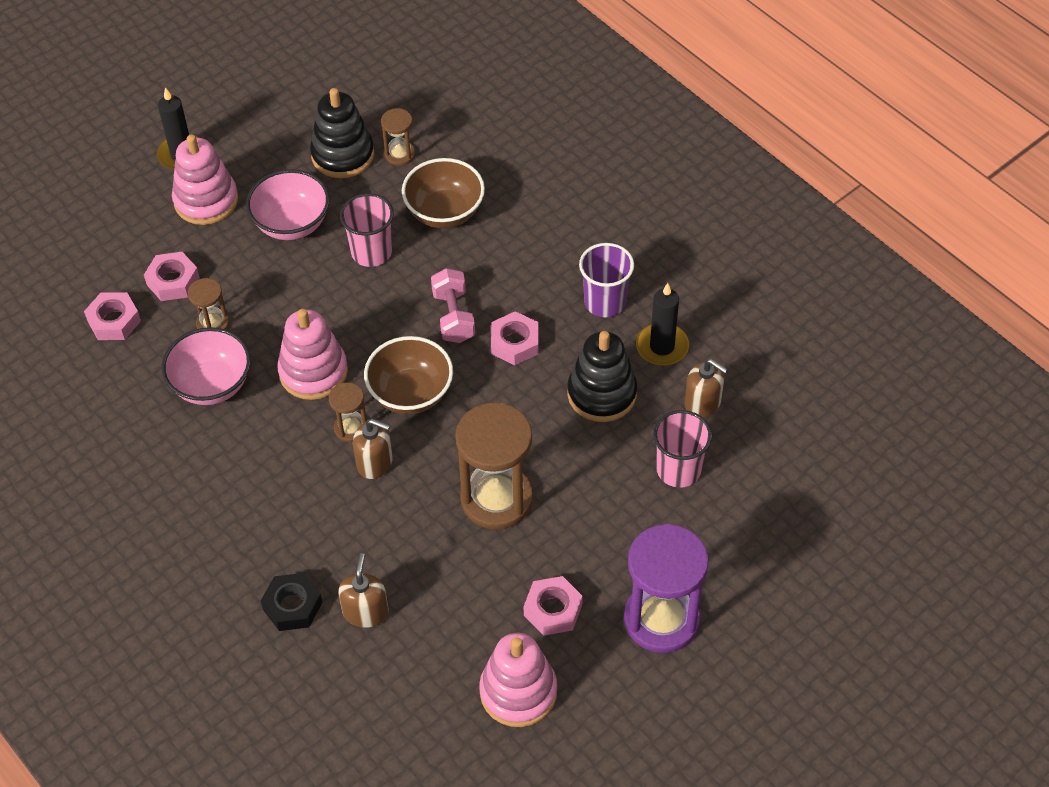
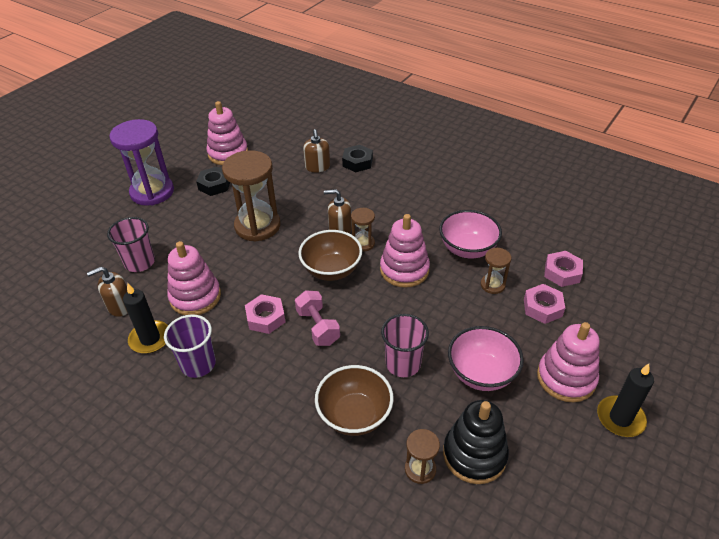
camera: 165 degrees right, 10 degrees down
(553, 610) = (214, 185): pink nut -> black nut
(602, 394) = (195, 297): black stacking toy -> pink stacking toy
(703, 403) = (120, 306): brown soap dispenser -> brown soap dispenser turned 45 degrees counterclockwise

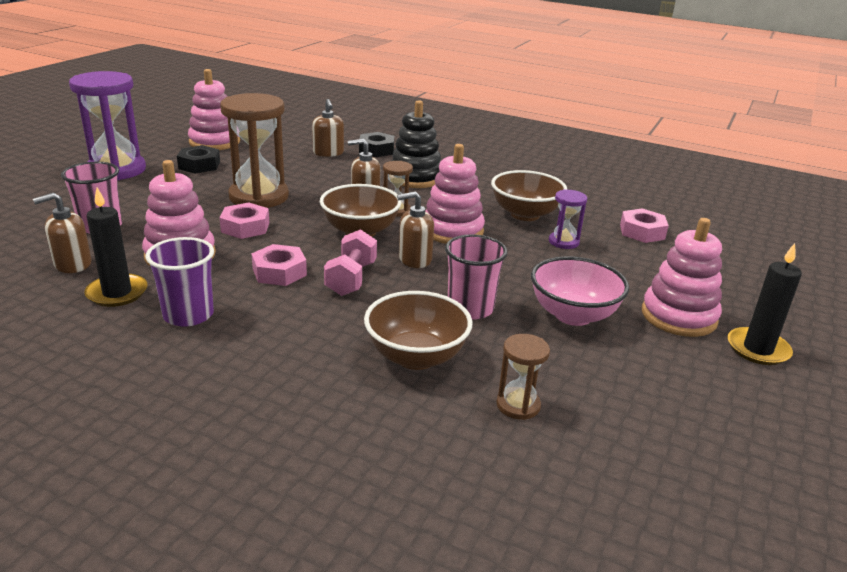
camera: 10 degrees left, 15 degrees down
(318, 327) = (351, 279): pink dumbbell -> pink dumbbell turned 45 degrees clockwise
(369, 305) = (414, 259): none -> brown soap dispenser
(467, 249) = (525, 214): pink bowl -> brown bowl
(474, 455) = (587, 388): black stacking toy -> black stacking toy (415, 178)
(492, 285) = (563, 242): brown hourglass -> purple hourglass
(542, 307) = (629, 259): pink nut -> pink nut (245, 227)

